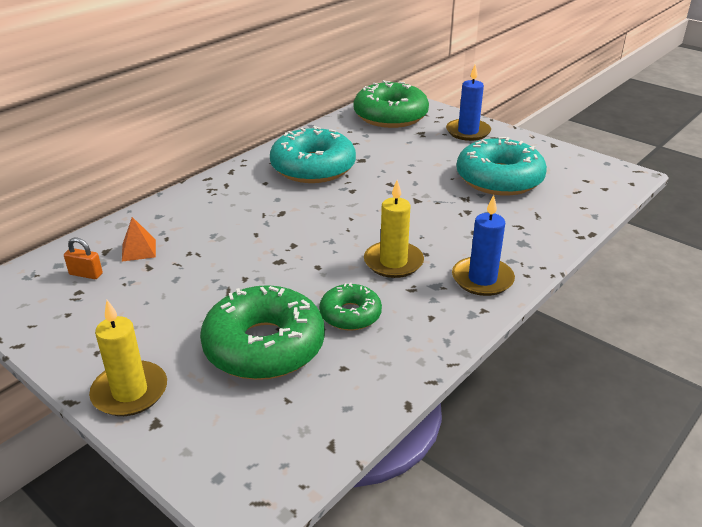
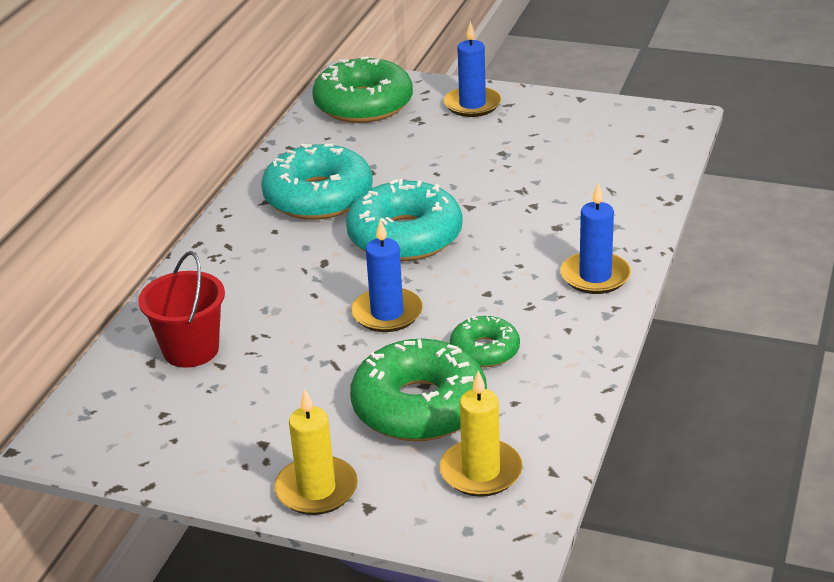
camera: 20 degrees left, 0 degrees up
(86, 274) = (153, 393): orange padlock -> none
(139, 250) = (191, 350): orange pyramid -> red bucket
(297, 263) = (387, 313): none -> blue candle
(393, 262) = (491, 284): yellow candle -> yellow candle (481, 471)
(499, 179) = (545, 157): turquoise donut -> turquoise donut (405, 236)

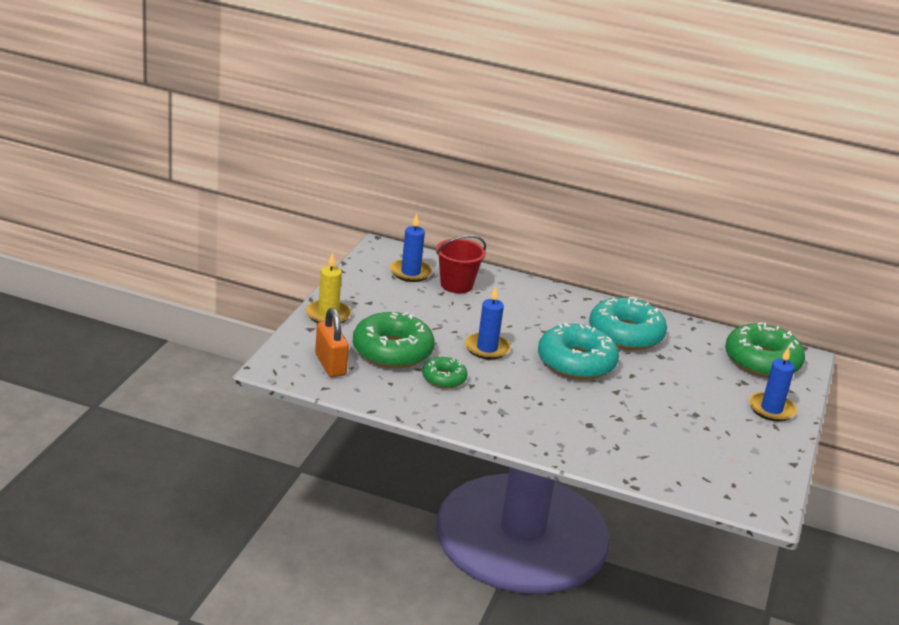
camera: 85 degrees right, 5 degrees down
(481, 471) = (330, 365): yellow candle -> orange padlock
(595, 276) = (525, 431): blue candle -> blue candle (410, 272)

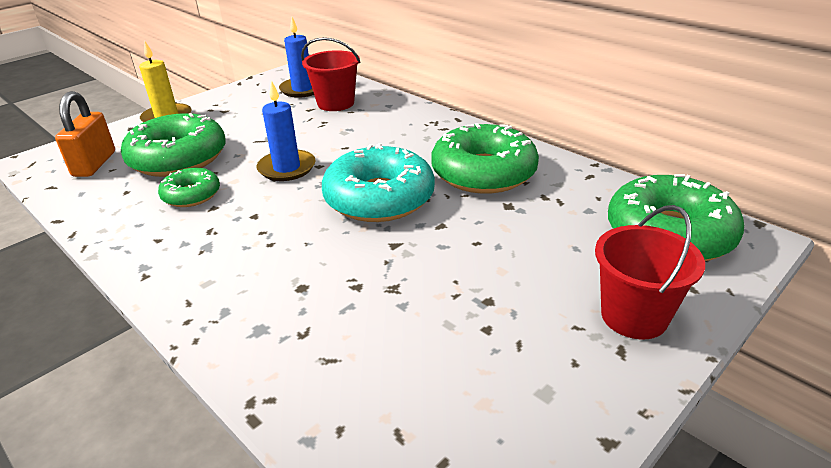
camera: 30 degrees right, 5 degrees up
(625, 334) = (483, 173): turquoise donut -> green donut
(771, 409) = (634, 316): blue candle -> red bucket

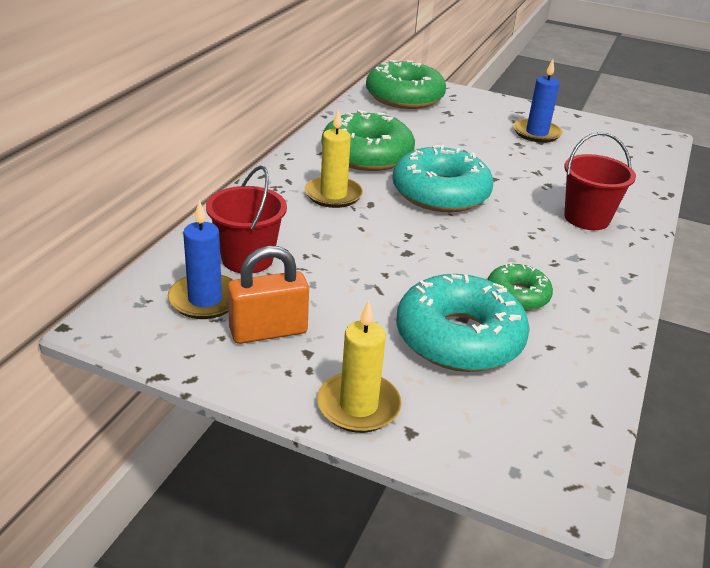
camera: 115 degrees left, 0 degrees up
(94, 164) = (524, 410): orange padlock -> orange padlock (268, 331)
(178, 158) = (459, 338): green donut -> turquoise donut
(287, 168) = (426, 252): blue candle -> blue candle (536, 133)
(407, 143) = (333, 195): none -> yellow candle
(634, 316) = (491, 108): red bucket -> red bucket (586, 218)

